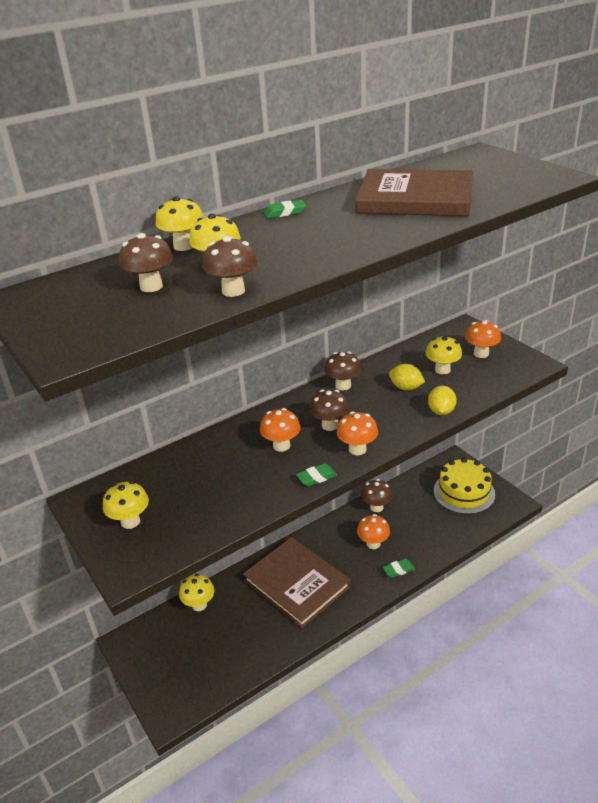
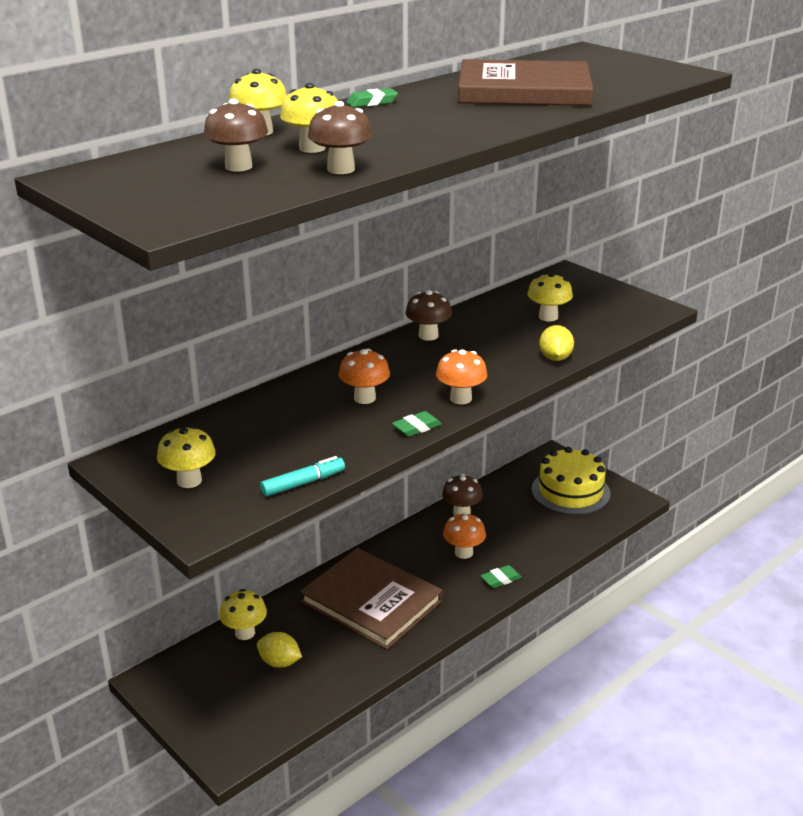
camera: 10 degrees left, 5 degrees down
(216, 529) = (303, 483): none -> turquoise marker
(330, 425) = (421, 376): brown mushroom -> none
(406, 388) = (507, 336): yellow lemon -> yellow lemon (279, 662)
(481, 353) = (592, 300): orange mushroom -> none

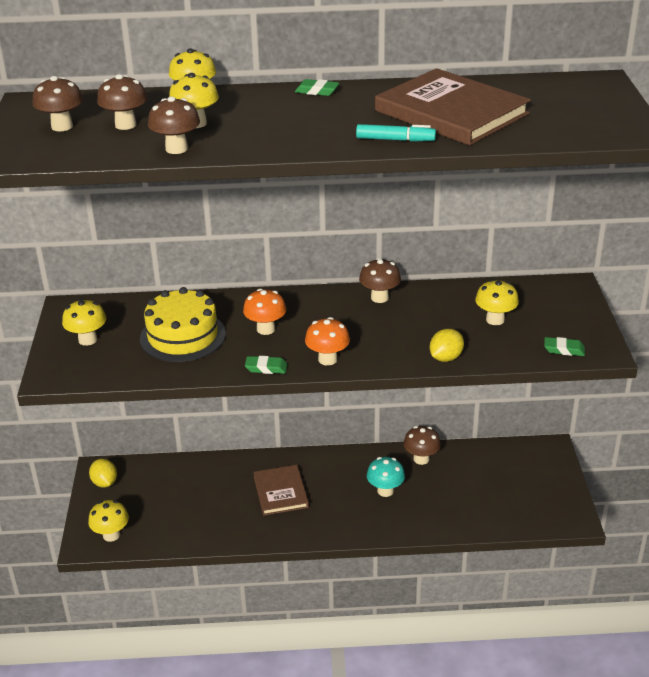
camera: 40 degrees right, 5 degrees up
(167, 185) = (62, 126): none -> brown mushroom
(245, 633) = (181, 469): yellow mushroom -> yellow mushroom (111, 535)
(279, 662) = (179, 501): yellow lemon -> yellow lemon (104, 483)
(303, 483) = (144, 374): turquoise marker -> turquoise marker (395, 140)
(371, 601) = (280, 492): brown book -> brown book, size x0.60
(463, 552) = (385, 491): orange mushroom -> turquoise mushroom
(501, 579) = (387, 526): green eraser -> green eraser (564, 349)
(570, 491) = (528, 485): yellow cake -> yellow cake (182, 336)

